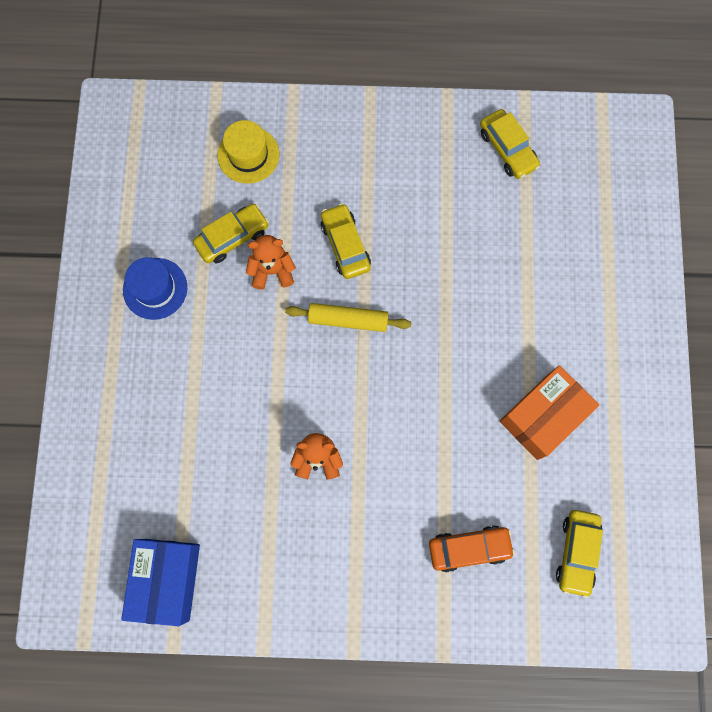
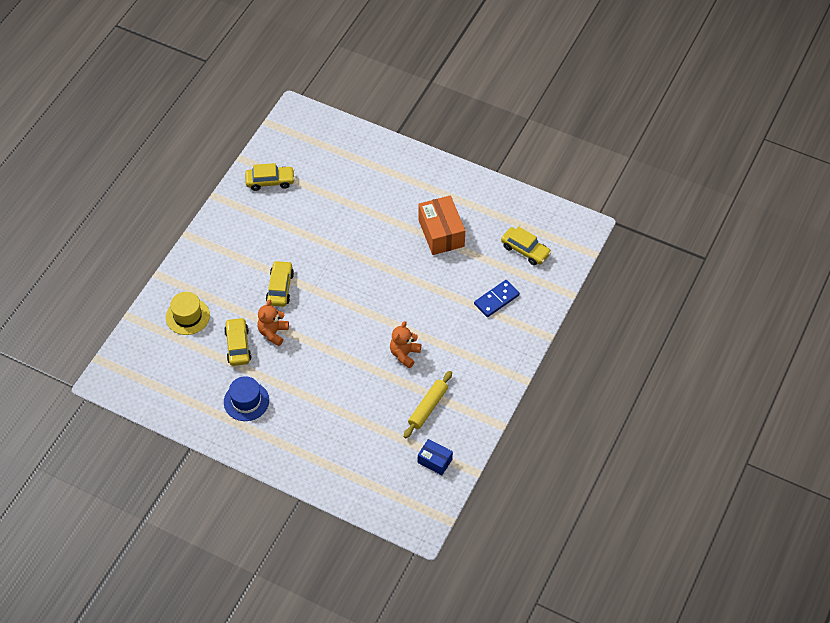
camera: 65 degrees left, 20 degrees down
(167, 579) = (435, 461): blue box -> blue box, size x0.57
(345, 245) = (280, 288): yellow car -> yellow car turned 90 degrees clockwise
(348, 320) = (328, 305): yellow rolling pin -> yellow rolling pin (428, 407)
(469, 548) = (496, 300): orange car -> blue domino

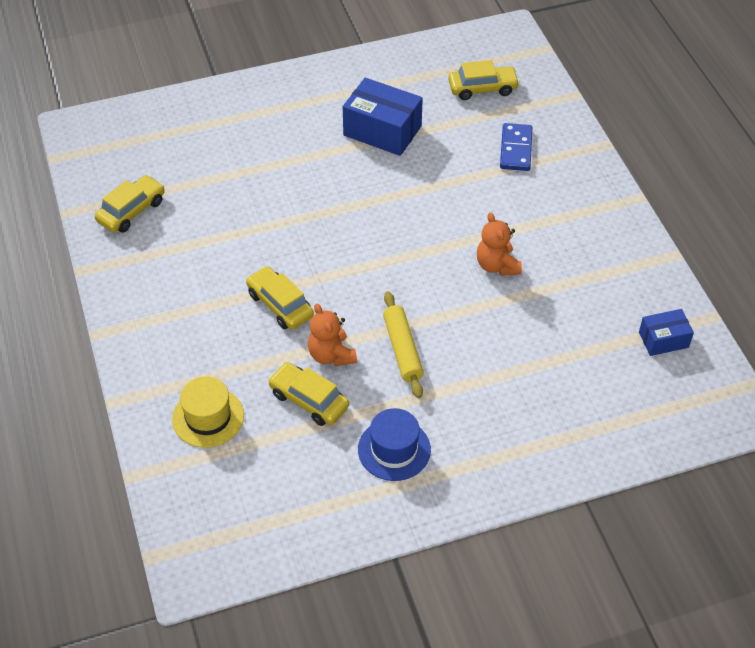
camera: 45 degrees left, 5 degrees down
(428, 407) = (587, 296): yellow rolling pin -> yellow rolling pin (402, 349)
(441, 233) = (382, 131): orange box -> blue box

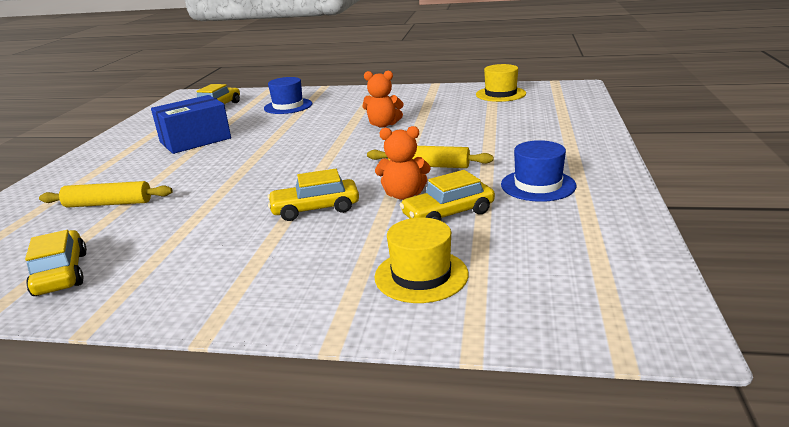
camera: 60 degrees left, 25 degrees down
(232, 162) = (108, 204): none -> yellow rolling pin
(516, 149) = (288, 106): blue domino -> blue hat
(663, 340) = (500, 94): blue box -> yellow hat

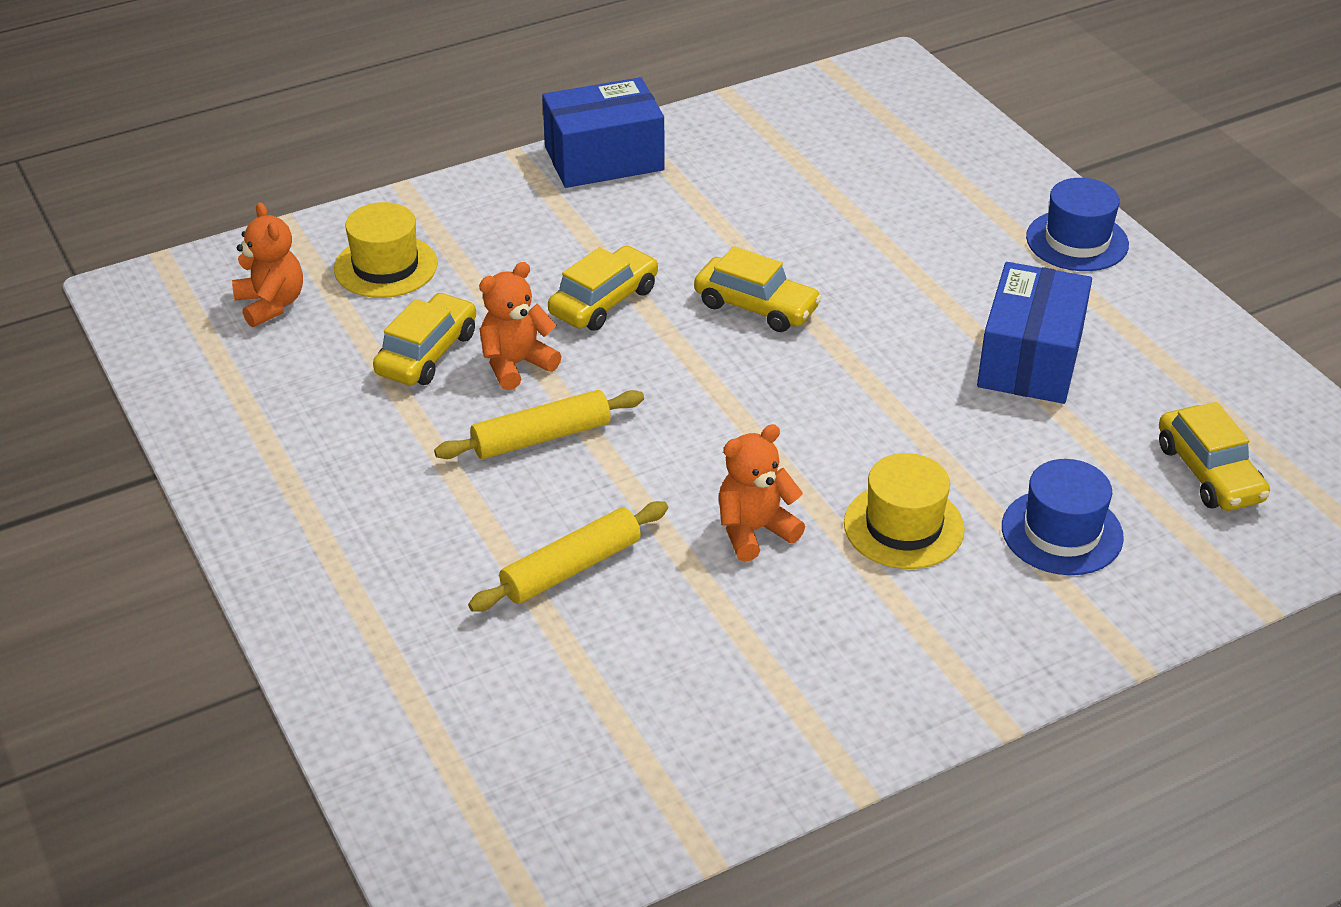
camera: 140 degrees right, 15 degrees up
(61, 273) = (748, 142): yellow car -> yellow car (756, 306)
(108, 204) = (884, 214): yellow rolling pin -> yellow rolling pin (571, 568)
(158, 301) = (604, 159): none -> blue box
(500, 94) = (630, 777): yellow hat -> yellow hat (903, 526)
(534, 277) = (271, 304): none -> orange teddy bear
(538, 185) = (344, 450): blue hat -> blue hat (1077, 241)

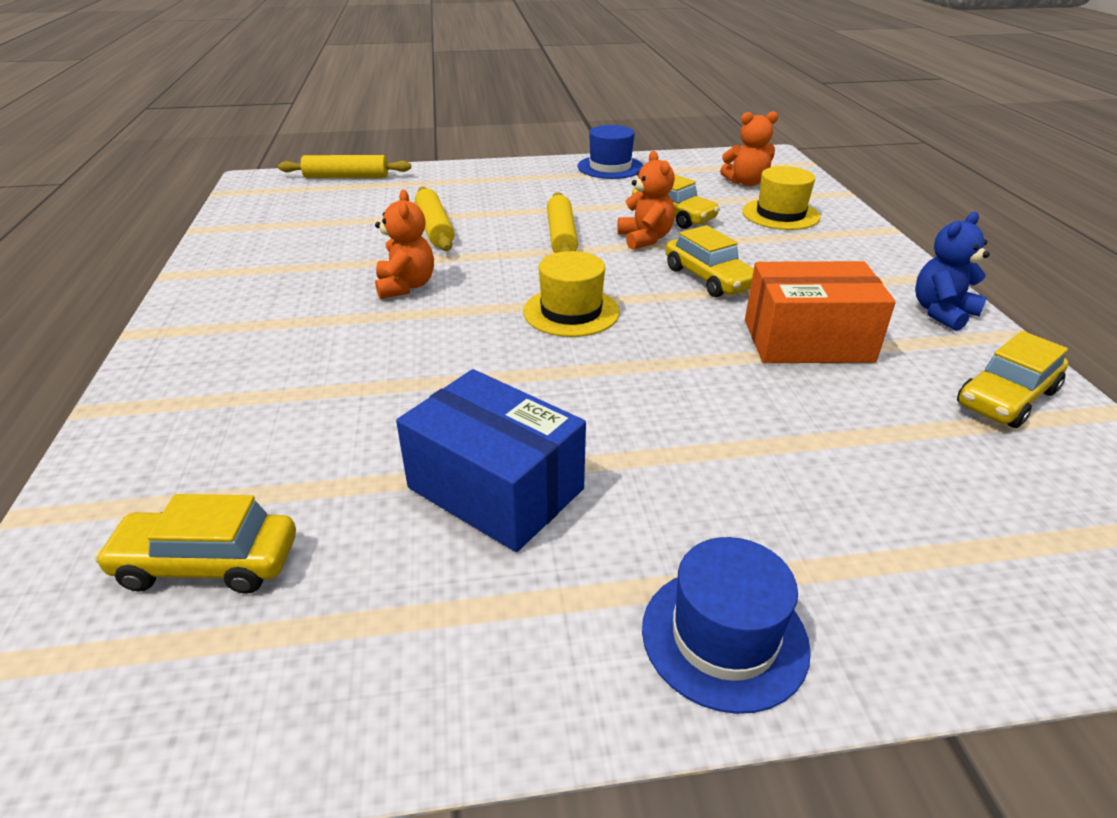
camera: 110 degrees right, 5 degrees down
(395, 773) = (346, 177): none -> yellow rolling pin
(604, 159) = (942, 313): blue box -> blue teddy bear
(705, 230) = (807, 340): none -> orange box
(756, 306) = (673, 341): yellow car -> yellow car (1006, 398)
(903, 526) = (347, 344): yellow hat -> yellow hat (571, 312)
(1062, 532) = (252, 421): blue hat -> blue hat (610, 167)

